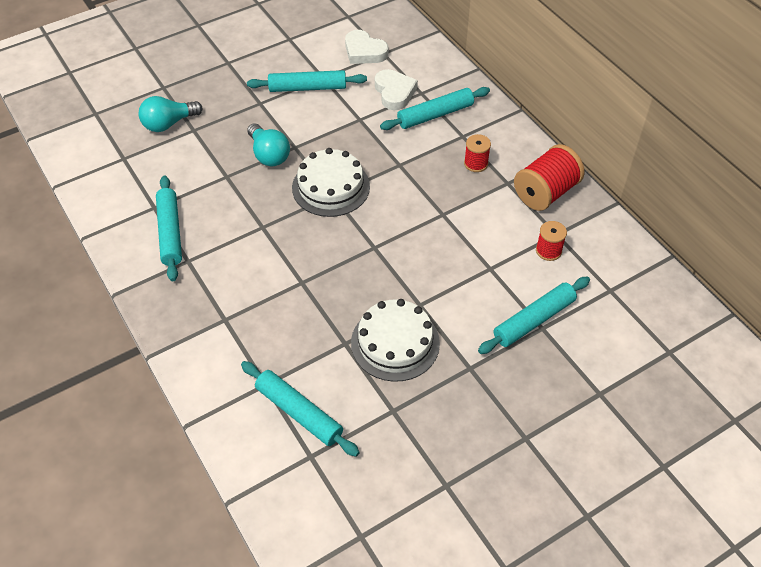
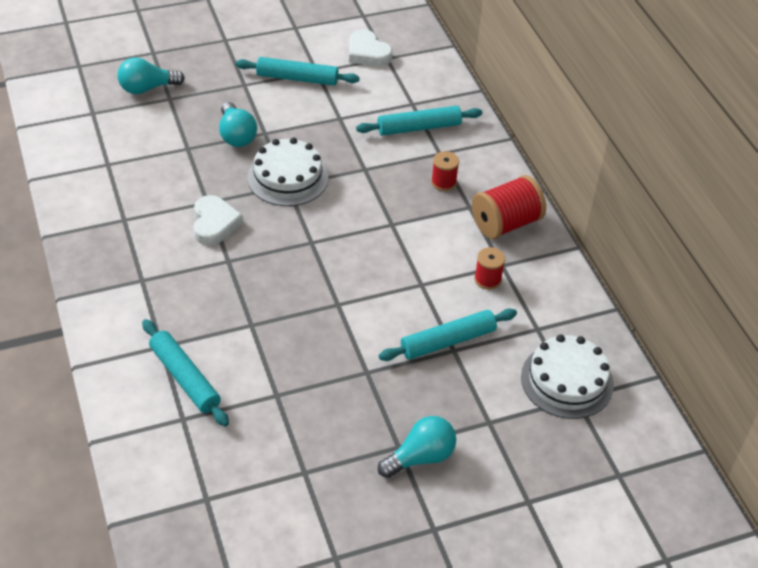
camera: 10 degrees right, 5 degrees down
(170, 232) = (115, 190): turquoise rolling pin -> none
(394, 92) = (384, 98): white heart -> white heart (214, 224)
(395, 343) = (300, 334): white cake -> white cake (567, 380)
(549, 444) = (420, 457): none -> turquoise light bulb

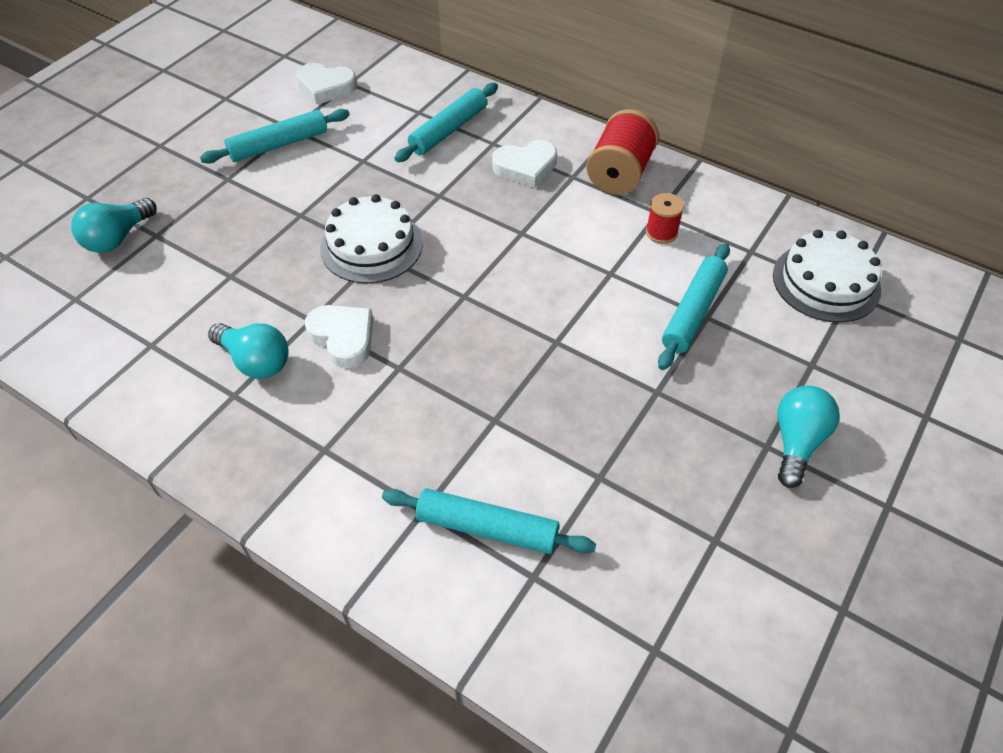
camera: 35 degrees left, 5 degrees up
(236, 135) = (272, 233): turquoise light bulb -> turquoise light bulb (255, 361)
(443, 182) = (525, 167): red spool -> white heart

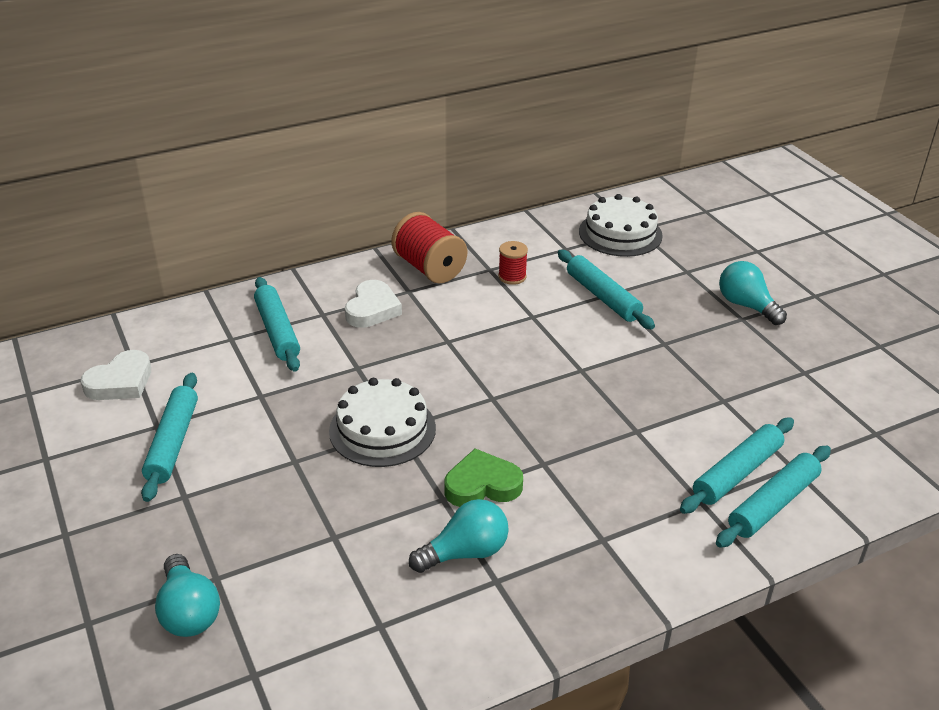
camera: 60 degrees left, 15 degrees down
(343, 338) = (482, 485): white heart -> green heart
(459, 576) = (772, 504): none -> turquoise rolling pin

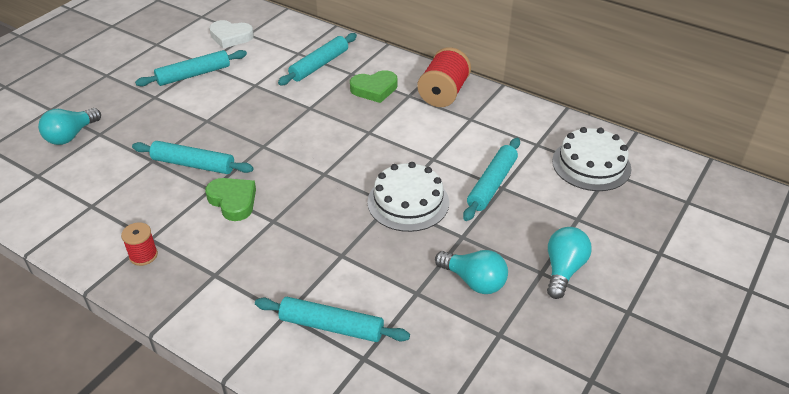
camera: 60 degrees right, 5 degrees up
(372, 309) = (374, 89): white heart -> green heart
(382, 429) = (258, 141): white cake -> white cake (408, 202)
(465, 552) = (167, 216): turquoise light bulb -> turquoise light bulb (474, 281)
(512, 277) = (472, 132): red spool -> red spool (143, 255)
(772, 504) = (309, 358): turquoise rolling pin -> turquoise rolling pin (193, 164)

